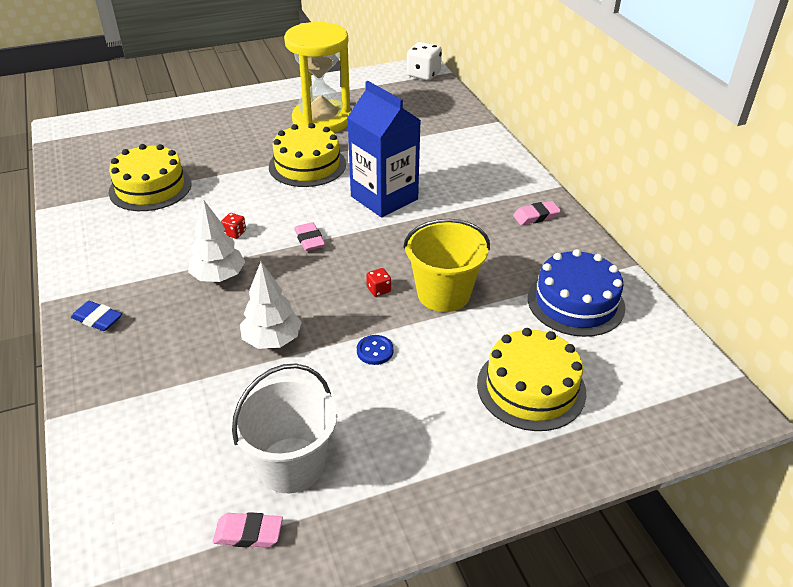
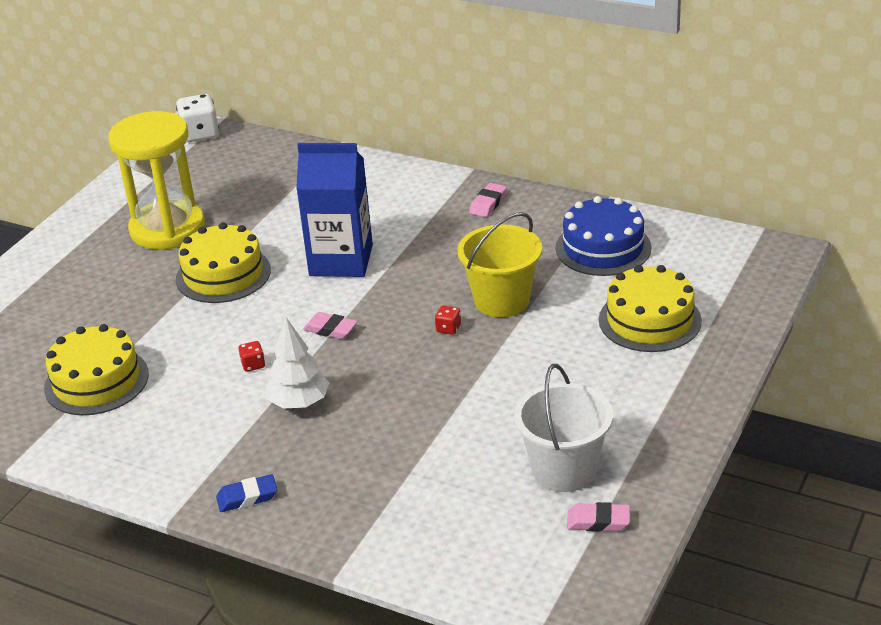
camera: 40 degrees left, 5 degrees down
(248, 533) = (598, 521): pink eraser -> pink eraser turned 45 degrees clockwise
(272, 340) = (422, 413): white tree -> none
(375, 351) = (511, 368): blue button -> none

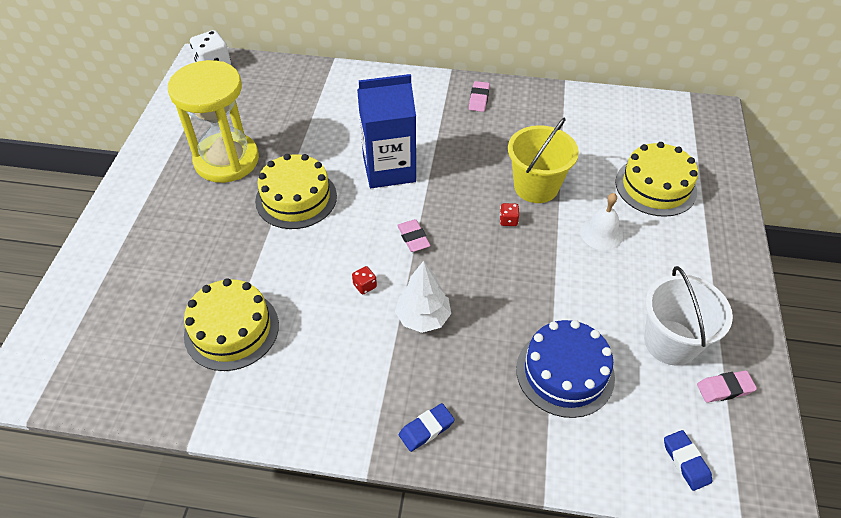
camera: 20 degrees left, 15 degrees up
(330, 329) = (413, 238): pink eraser -> pink eraser turned 60 degrees clockwise
(509, 575) = (686, 462): none -> blue eraser
(551, 356) = (601, 233): none -> white bell
(603, 248) = (586, 126): blue cake -> blue cake (565, 372)

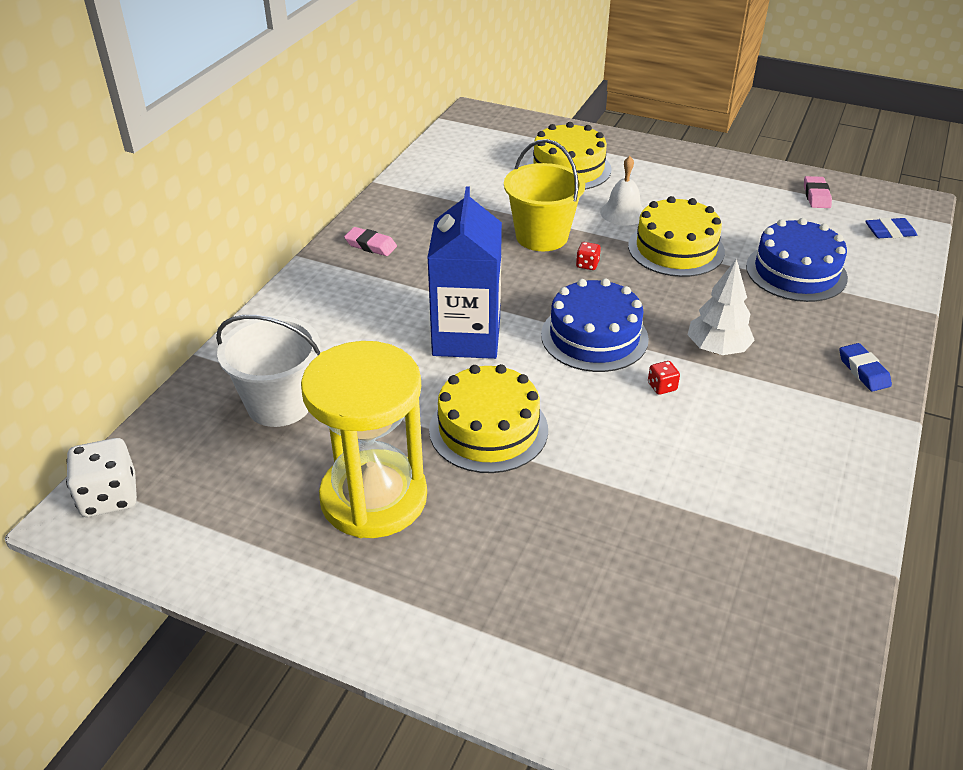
camera: 75 degrees left, 10 degrees down
(231, 329) = (715, 517): yellow cake -> yellow cake (676, 249)
(413, 238) = (594, 337): pink eraser -> blue cake
(670, 342) = (765, 208): white bucket -> white bucket (279, 404)

